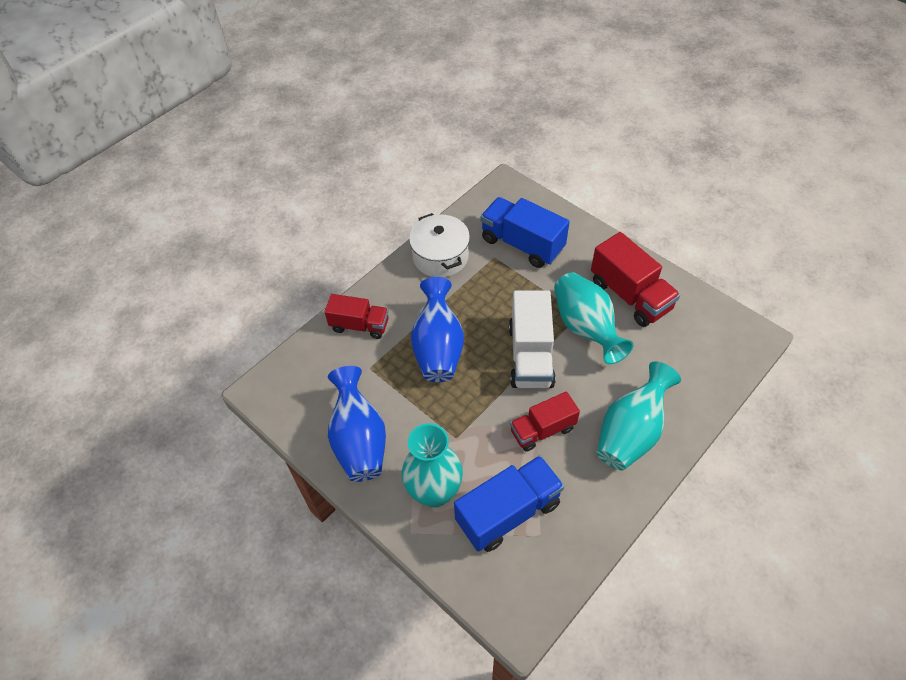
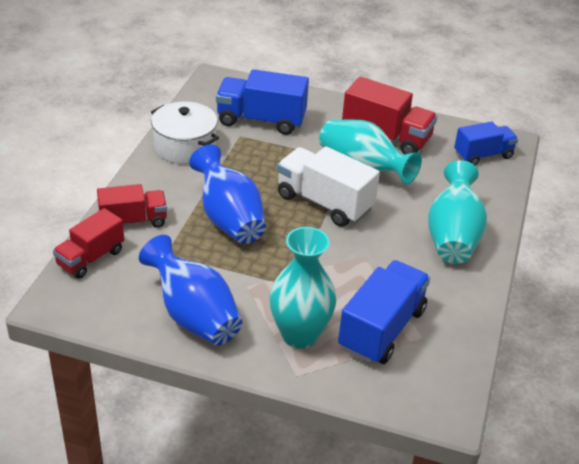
camera: 30 degrees left, 15 degrees down
(530, 355) = (324, 203): white truck -> white truck turned 150 degrees clockwise
(542, 430) = (372, 256): red truck -> red truck (90, 258)
(717, 345) = (483, 155): none -> blue truck

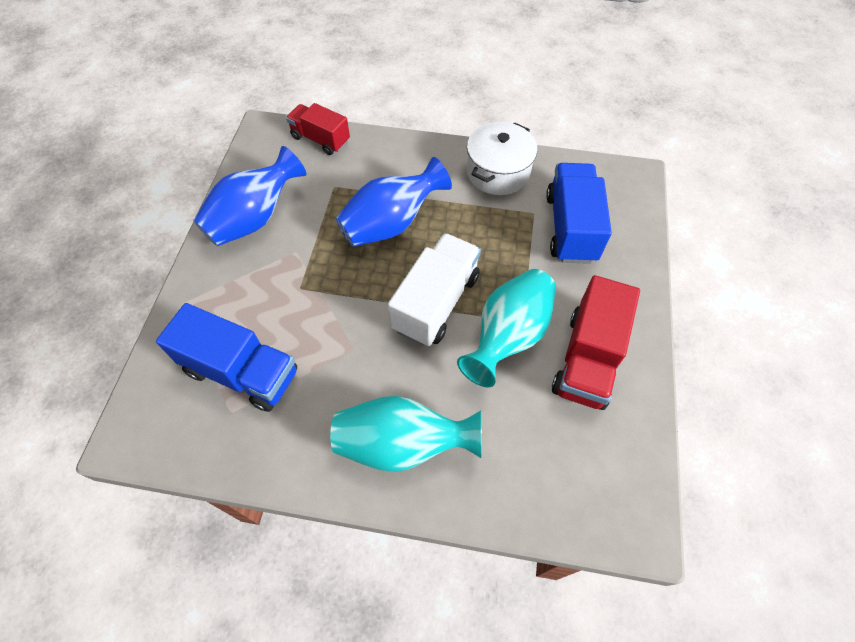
camera: 85 degrees right, 20 degrees up
(133, 221) = (374, 156): red truck -> none
(299, 335) = (232, 300): turquoise vase -> none
(483, 155) = (590, 487): blue truck -> none

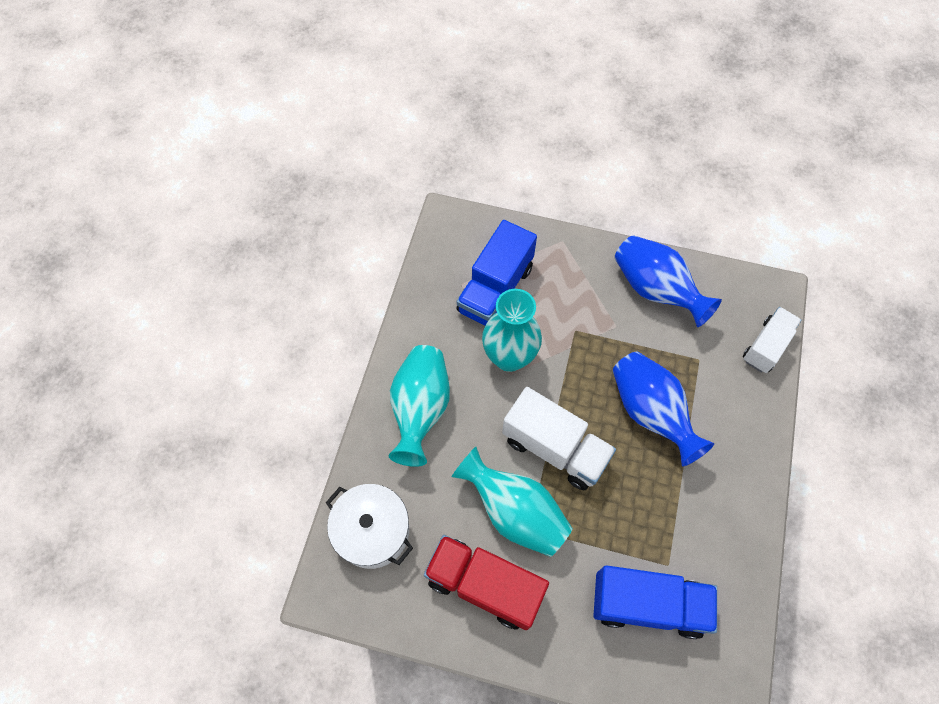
camera: 95 degrees right, 5 degrees up
(320, 139) = (766, 346): red truck -> white truck
(332, 351) = (509, 357): none -> turquoise vase
(498, 172) = (728, 534): white pot -> white pot (372, 531)

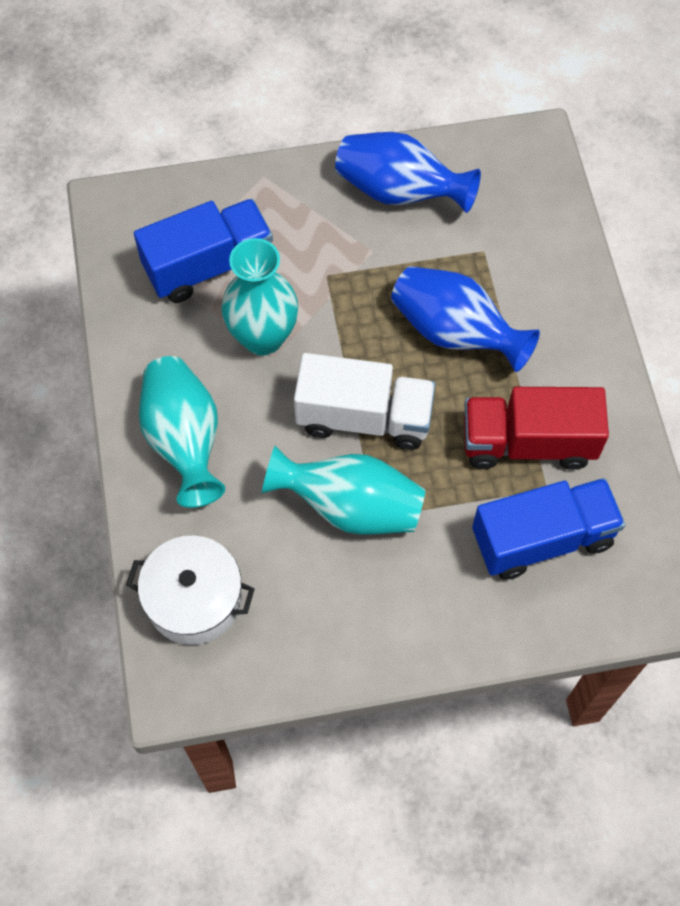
camera: 25 degrees left, 0 degrees up
(484, 585) = (353, 599): red truck -> red truck (528, 442)
(495, 289) = (208, 265): blue truck -> blue truck turned 120 degrees counterclockwise
(766, 346) = (552, 206): white truck -> none

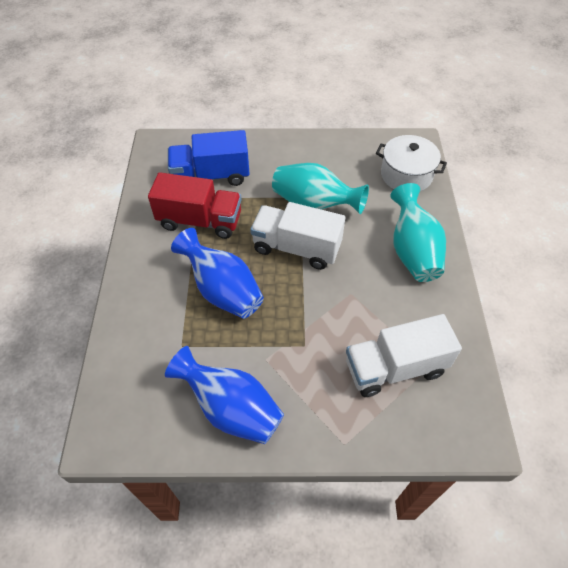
camera: 170 degrees left, 10 degrees down
(208, 265) = (395, 368): blue truck -> white truck
(263, 337) = (357, 307): turquoise vase -> none

